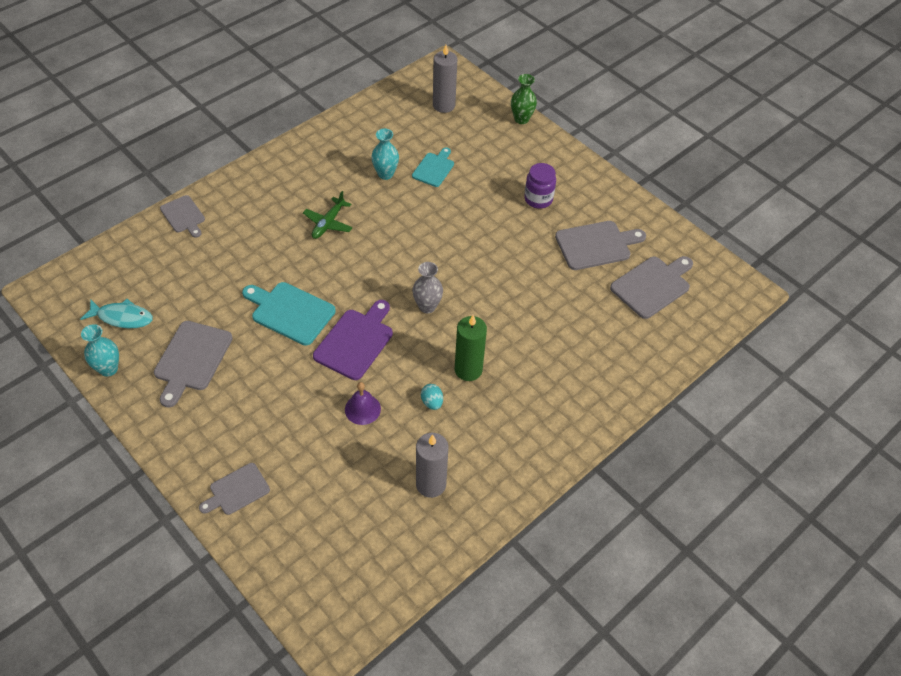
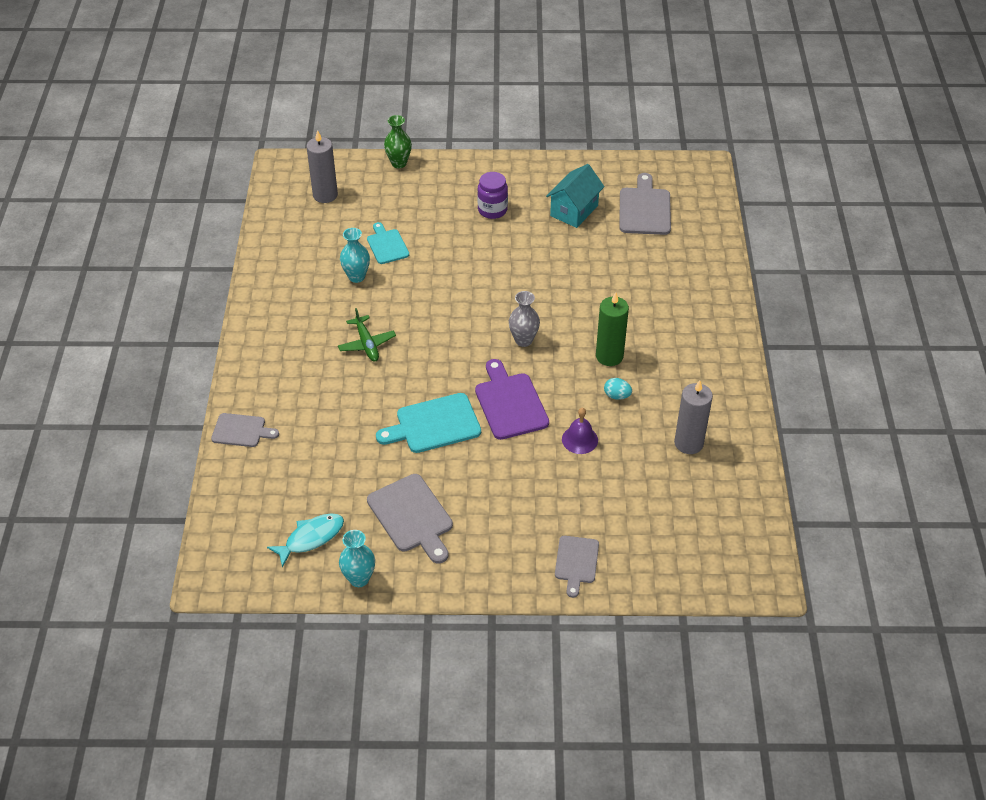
camera: 45 degrees left, 5 degrees down
(596, 245) = (574, 211): grey cutting board -> turquoise house

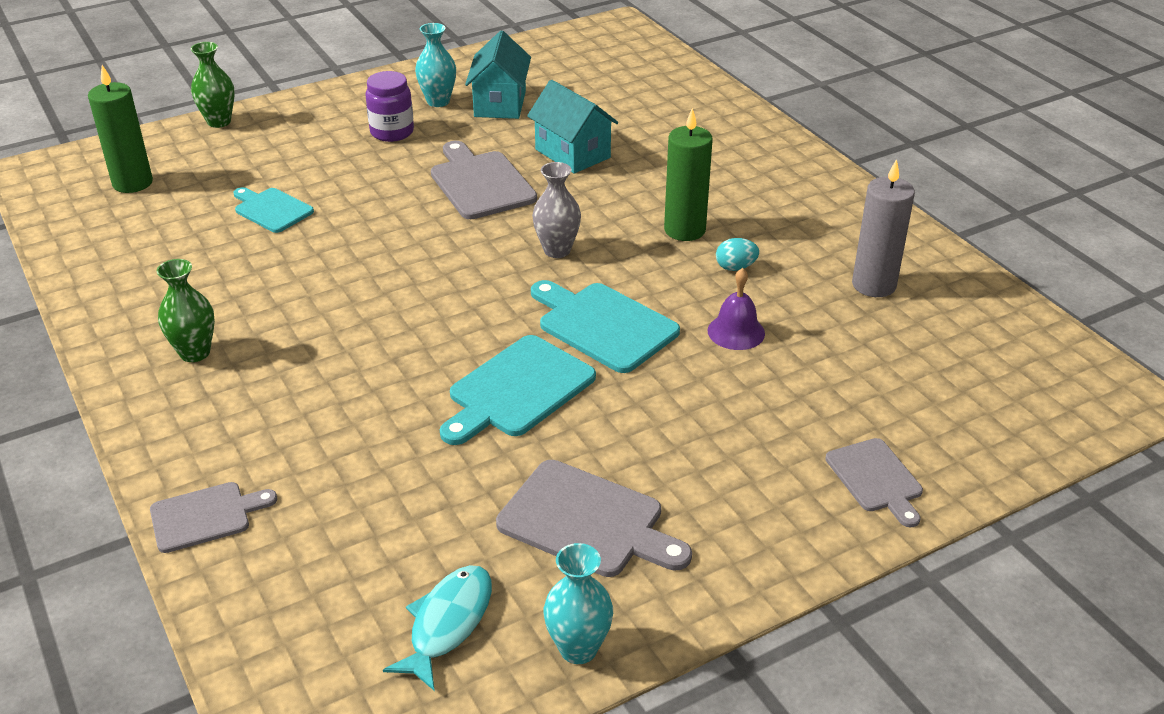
camera: 30 degrees left, 10 degrees down
(291, 330) = (195, 353): none -> green vase
(325, 195) = (132, 183): grey candle -> green candle
(356, 277) = (253, 257): turquoise vase -> turquoise vase (438, 101)
(367, 344) = (332, 329): green plane -> none
(510, 403) = (603, 325): purple cutting board -> turquoise cutting board
(588, 270) = (572, 153): none -> turquoise house
(644, 209) = (585, 79): grey cutting board -> grey cutting board (480, 183)

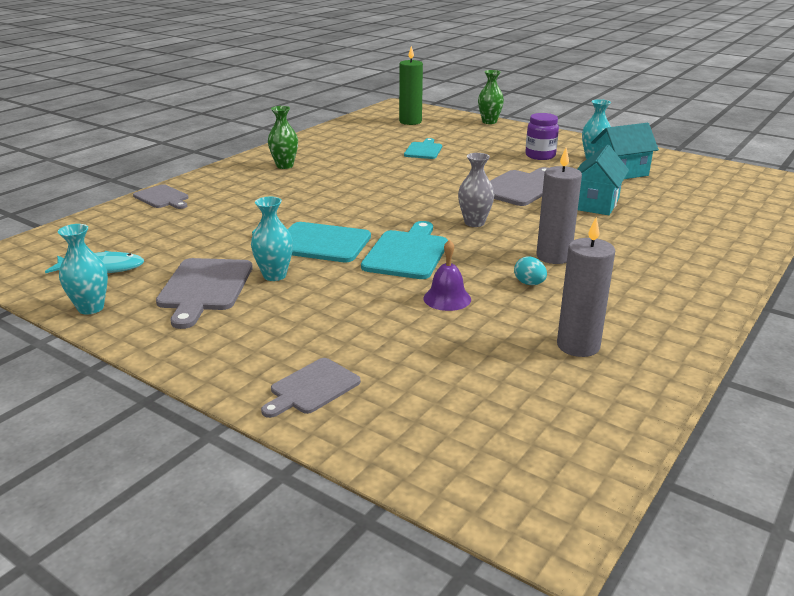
camera: 65 degrees right, 10 degrees down
(592, 449) = (274, 275): none -> turquoise vase
(684, 230) = (553, 256): green candle -> grey candle

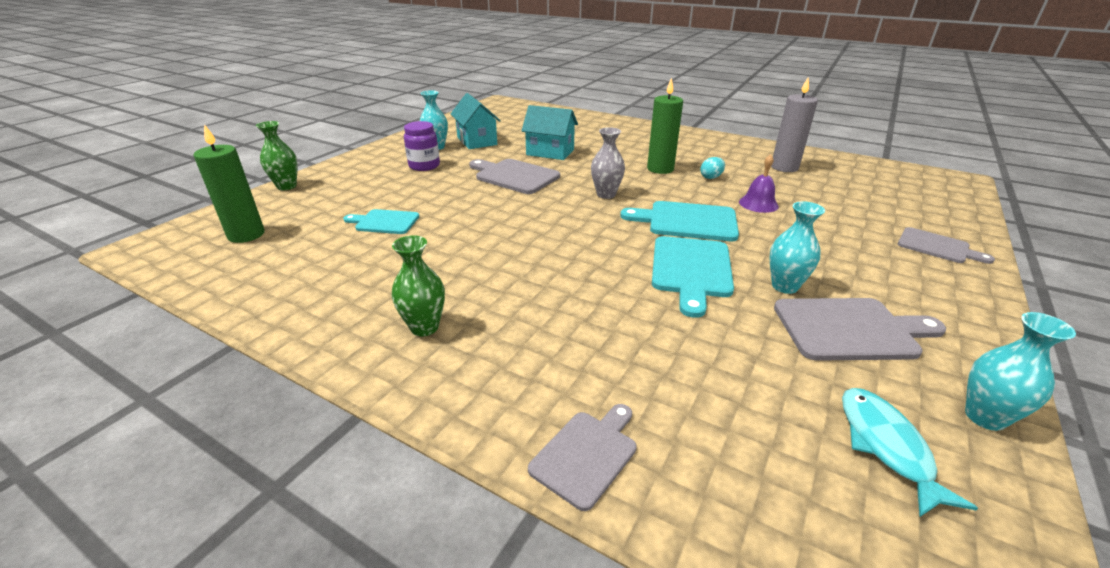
camera: 95 degrees left, 5 degrees up
(553, 256) = (660, 169): grey candle -> green candle

